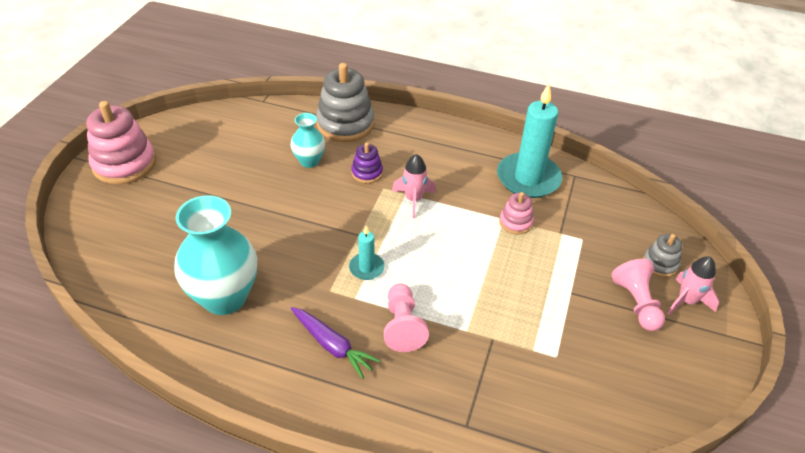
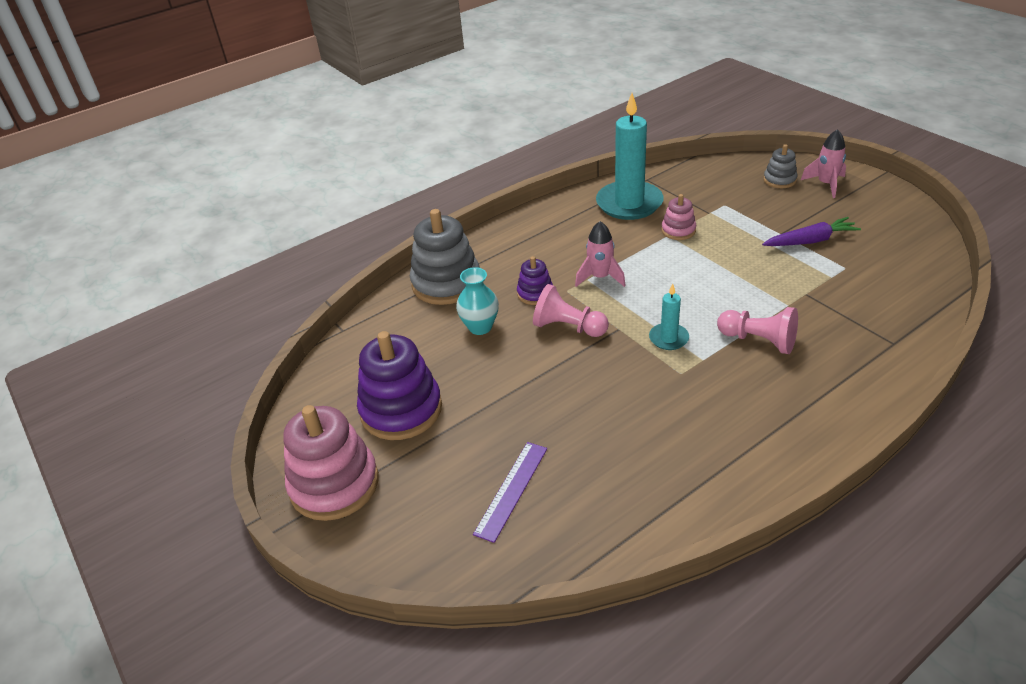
camera: 50 degrees left, 5 degrees down
(158, 245) = (511, 490): none -> purple ruler
(204, 162) = (401, 410): none -> purple stacking toy
(224, 297) = (637, 455): turquoise vase -> none
(332, 346) = (755, 395): purple carrot -> purple carrot (810, 241)
(636, 303) = (813, 207): pink pawn -> pink pawn (568, 327)

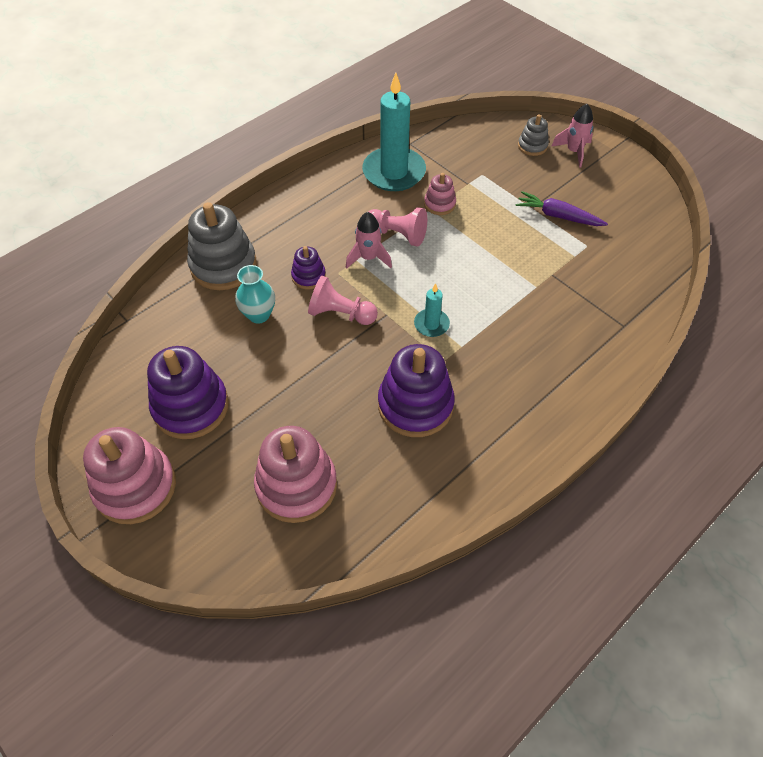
camera: 10 degrees left, 15 degrees up
(511, 490) = (296, 485): purple ruler -> pink stacking toy
(649, 415) = (415, 405): none -> purple stacking toy
(759, 341) = (510, 325): pink pawn -> pink pawn (397, 234)
(810, 241) = (558, 216): purple carrot -> purple carrot turned 135 degrees counterclockwise

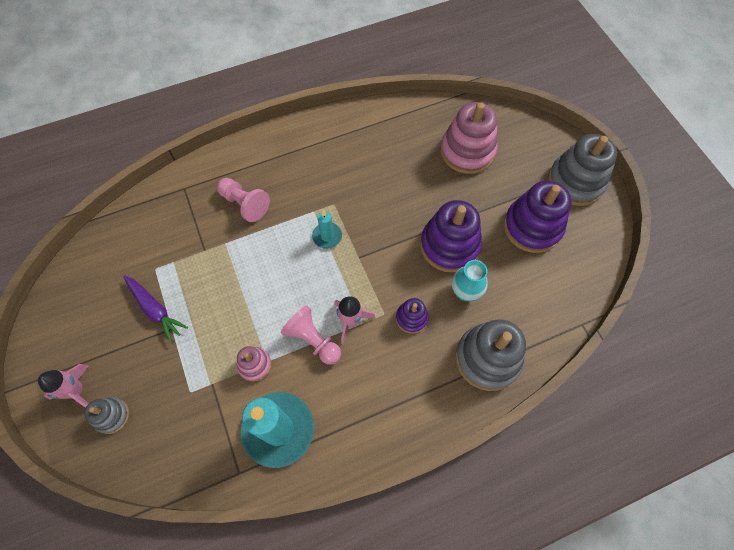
camera: 160 degrees left, 10 degrees up
(135, 487) = (575, 182): pink stacking toy -> grey stacking toy
(341, 314) = (396, 270): pink pawn -> pink pawn (244, 204)
(415, 405) = (368, 178): purple stacking toy -> purple stacking toy (449, 245)

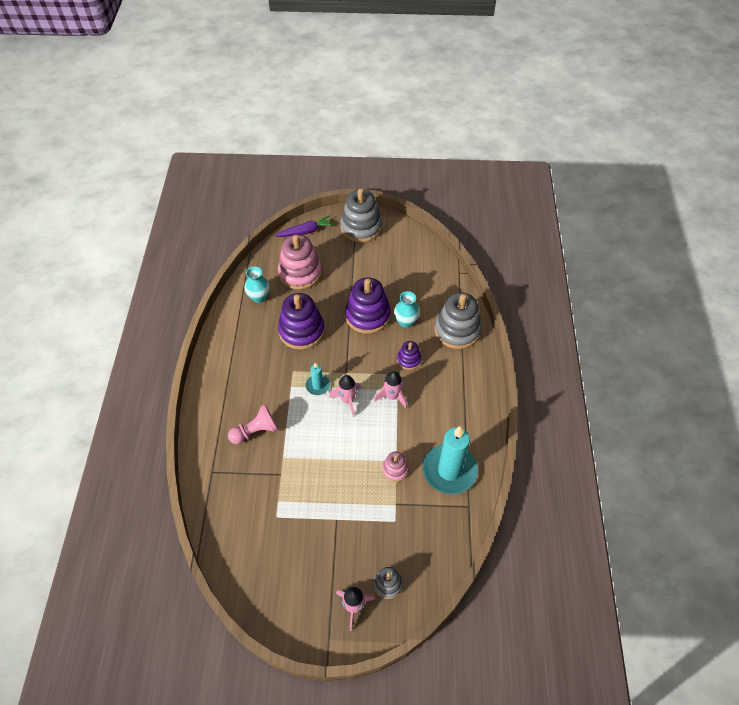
camera: 65 degrees left, 10 degrees down
(155, 310) = (314, 526): purple carrot -> purple carrot (306, 231)
(313, 340) = (394, 425): pink pawn -> none
(323, 275) = (347, 400): none -> pink rocket
(410, 129) = (259, 297): none -> turquoise vase
(532, 227) = (380, 265): purple stacking toy -> purple stacking toy (301, 331)

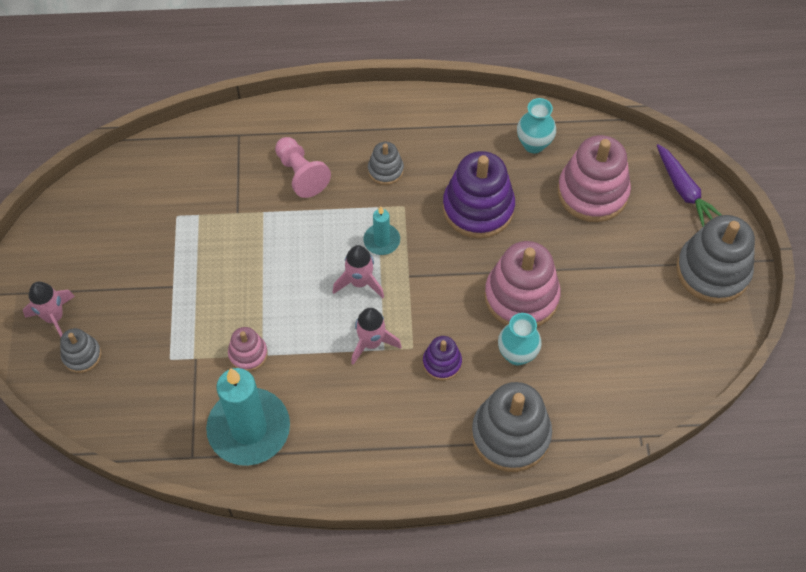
camera: 85 degrees right, 5 degrees up
(262, 379) = (385, 170): none -> grey stacking toy
(367, 315) = (521, 297): purple stacking toy -> pink stacking toy

